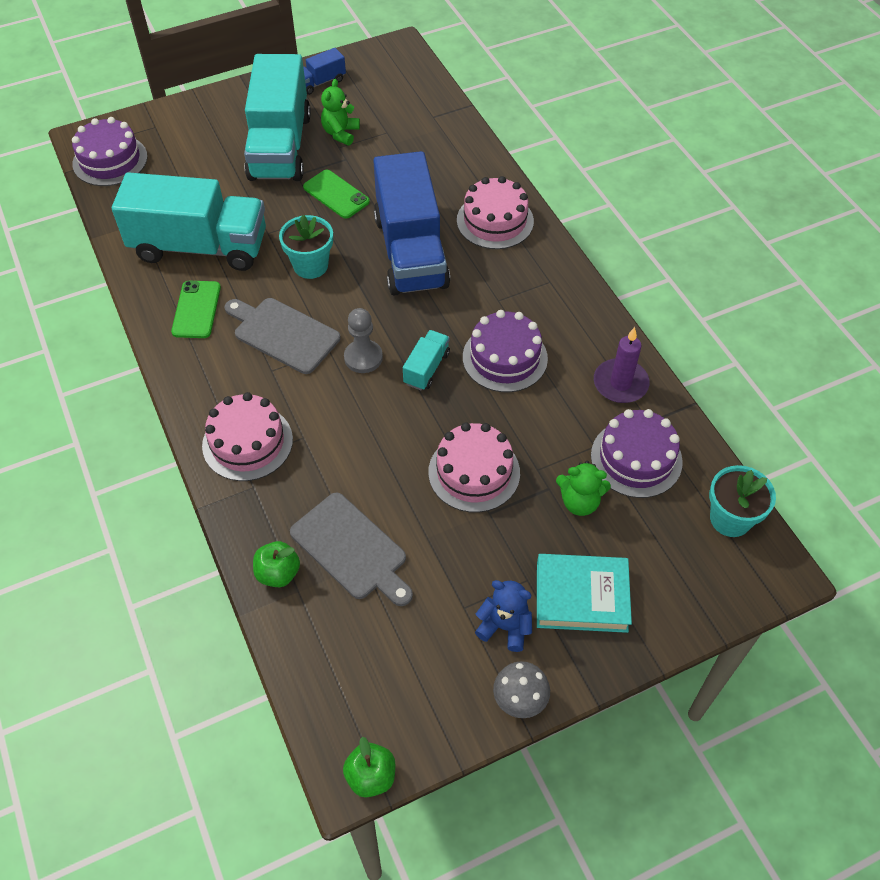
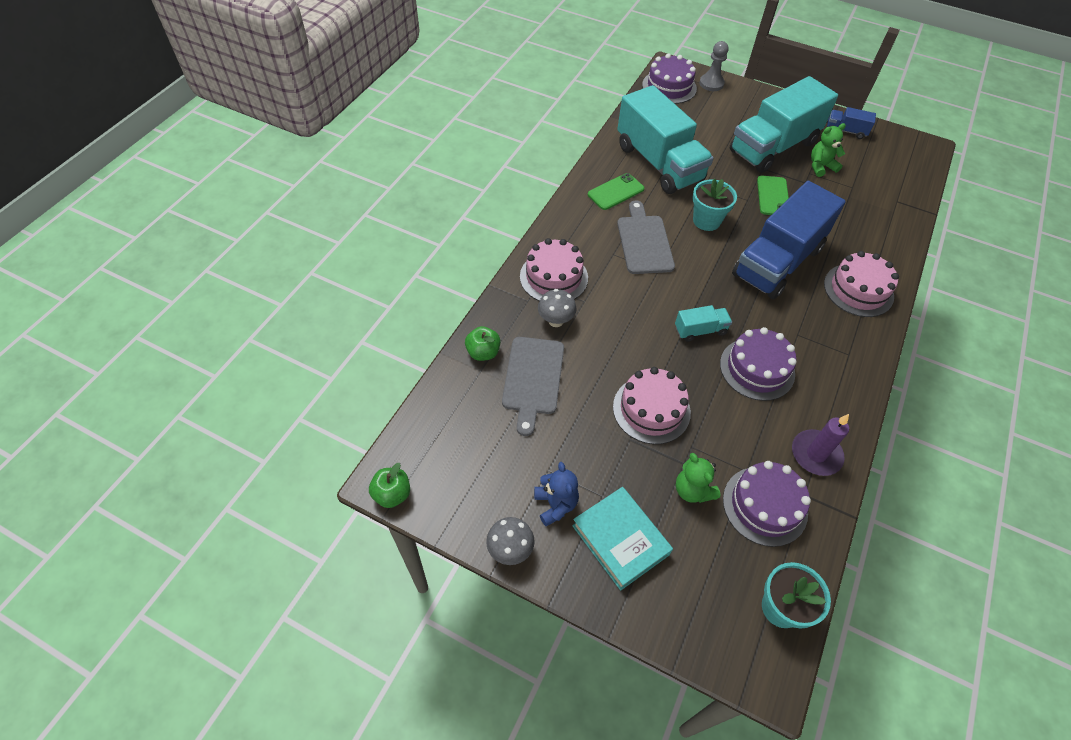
camera: 50 degrees right, 0 degrees up
(302, 479) = (556, 321): none -> grey mushroom
(363, 357) = (671, 292): grey pawn -> grey pawn (711, 83)

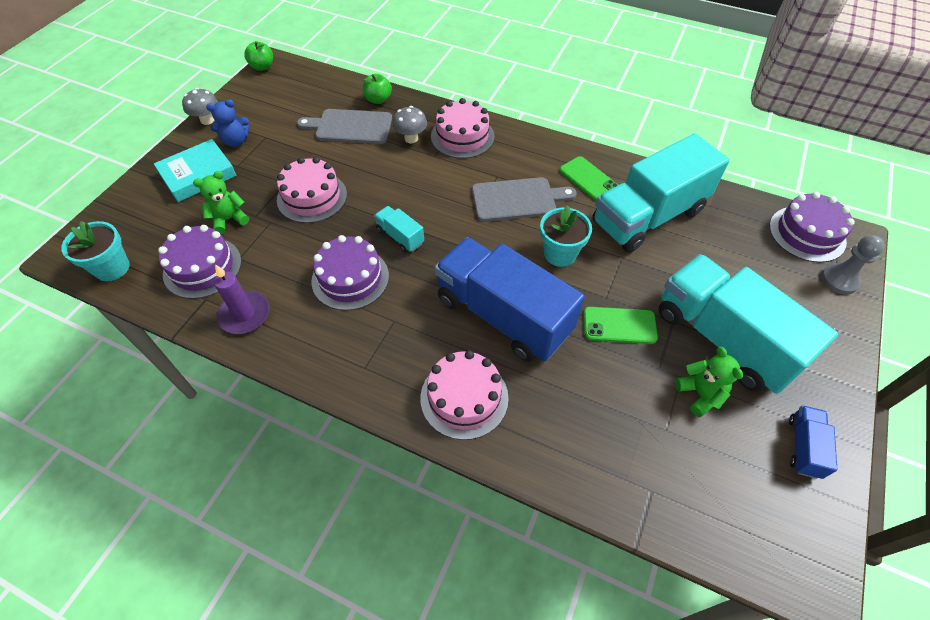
camera: 90 degrees right, 0 degrees up
(700, 330) = (400, 237): turquoise truck -> turquoise truck turned 150 degrees clockwise

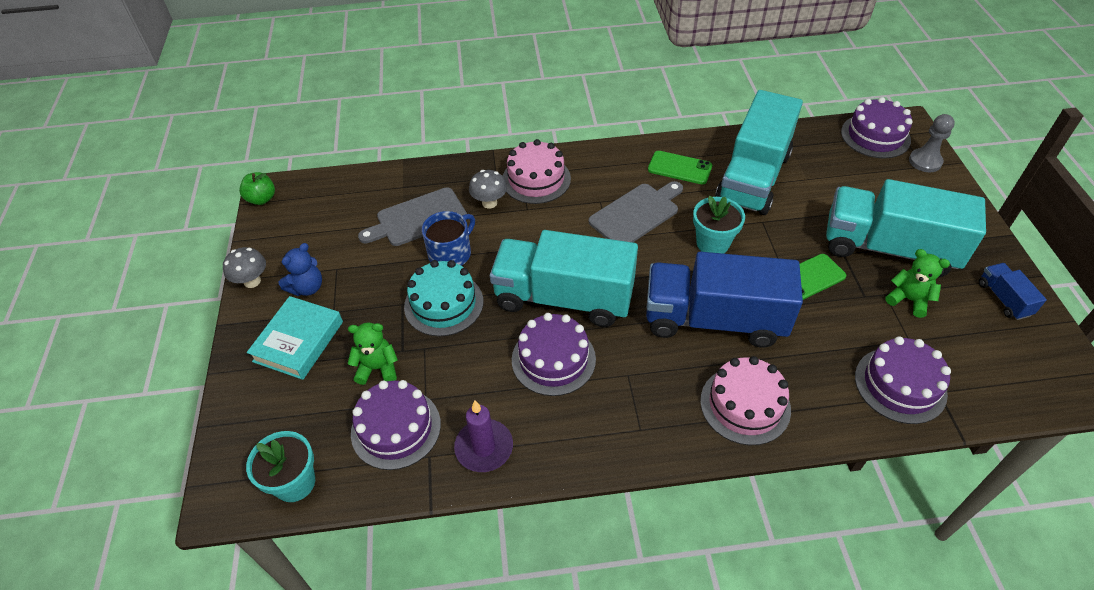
camera: 30 degrees left, 5 degrees down
(229, 219) = (377, 368): green teddy bear -> green teddy bear turned 60 degrees clockwise
(312, 197) = (443, 304): pink cake -> turquoise cake
(349, 163) = (450, 253): none -> blue mug
(378, 99) = (421, 179): green apple -> none
(400, 237) = (564, 298): turquoise truck -> turquoise truck, size x2.36
(619, 462) = (900, 385): none -> purple cake

